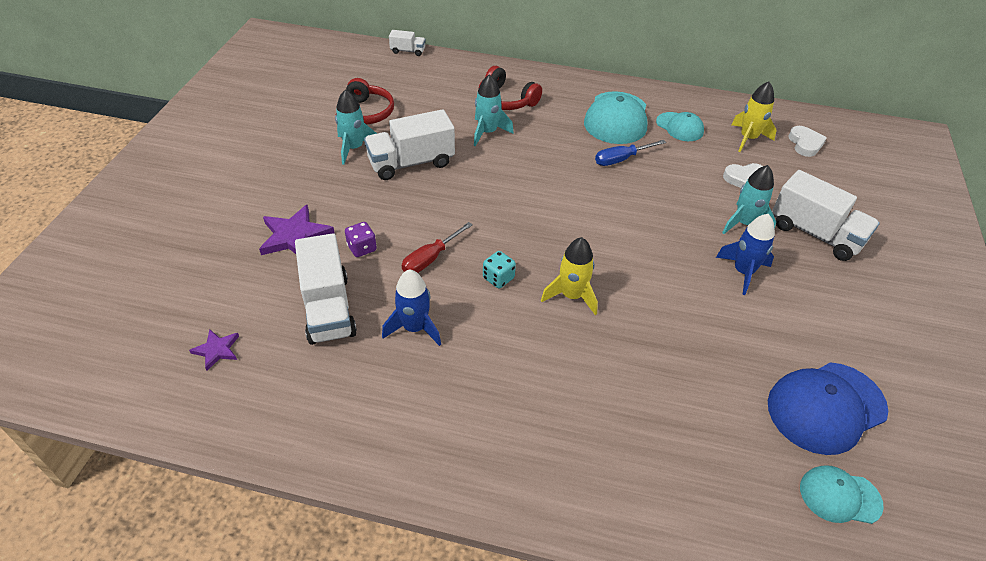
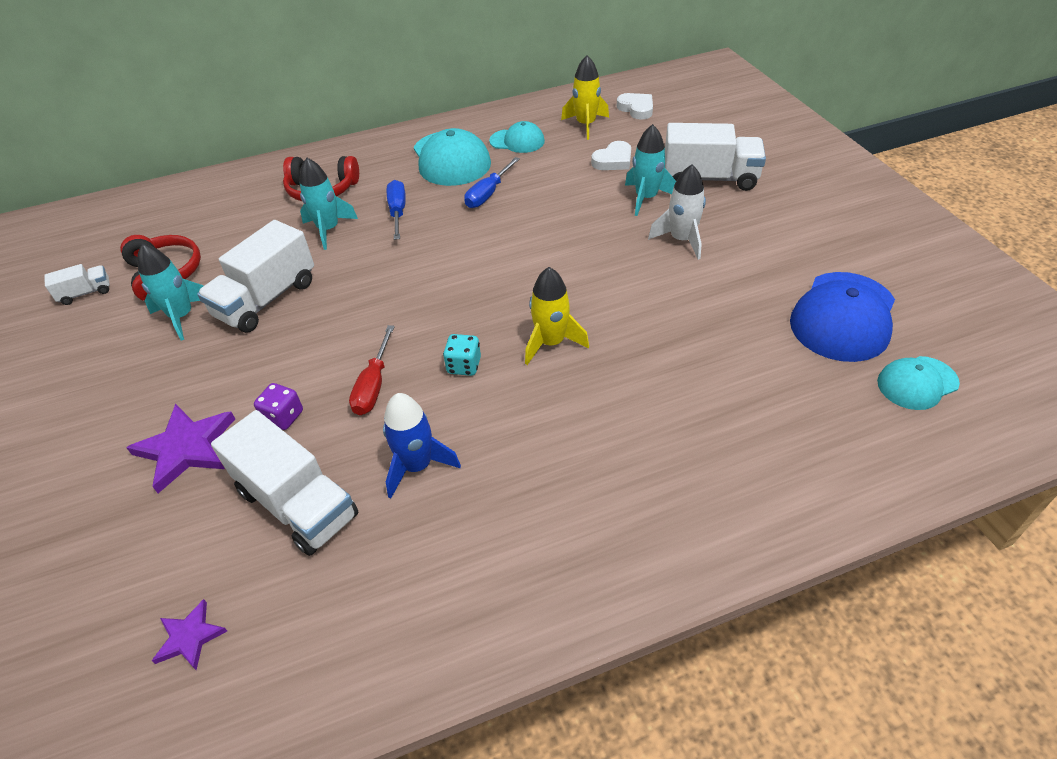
camera: 30 degrees left, 0 degrees up
(408, 51) = (163, 188): white truck -> white truck (86, 293)
(544, 142) = (398, 212): none -> blue screwdriver
(743, 272) = (681, 240): blue rocket -> white rocket

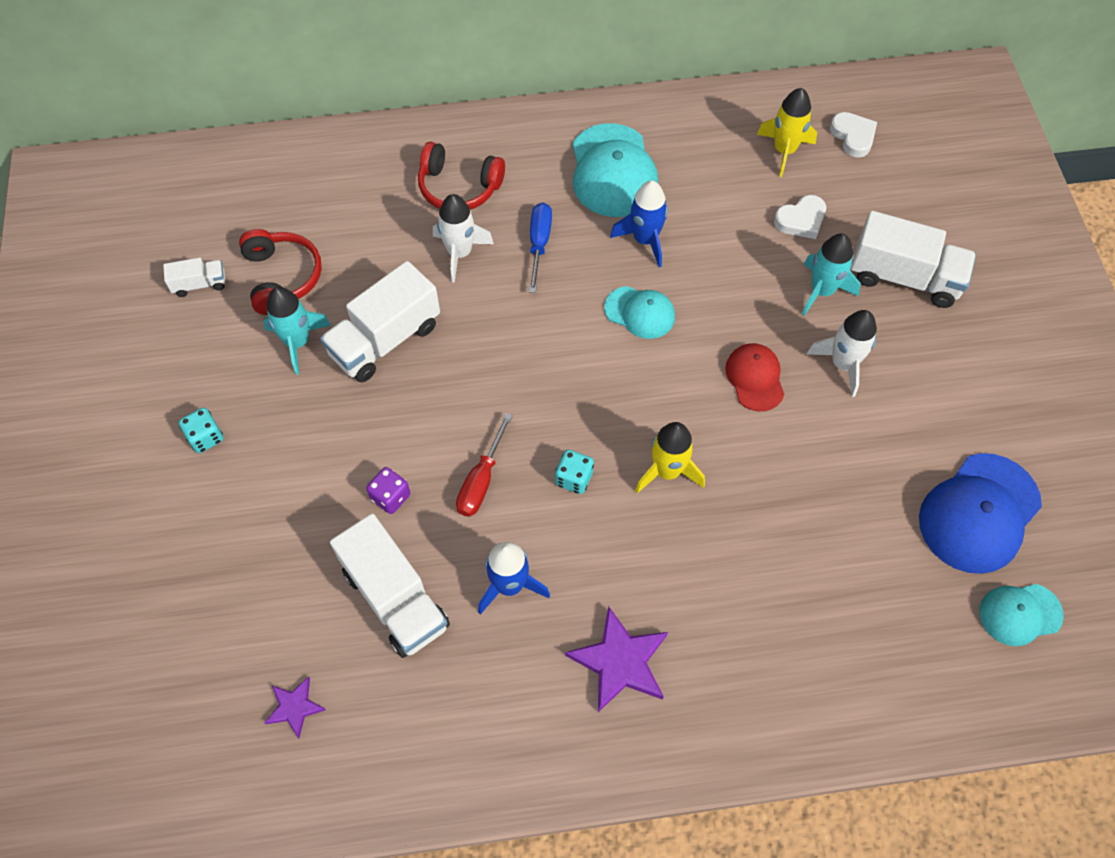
camera: 10 degrees right, 15 degrees up
(88, 407) = (206, 437): none -> turquoise dice
(186, 448) = (297, 510): purple star -> purple star (620, 661)
(328, 230) = (460, 253): turquoise rocket -> white rocket
(488, 194) = (645, 240): blue screwdriver -> blue rocket
(517, 141) = (696, 159): turquoise cap -> turquoise cap (640, 312)
(609, 263) = (755, 378): none -> red cap

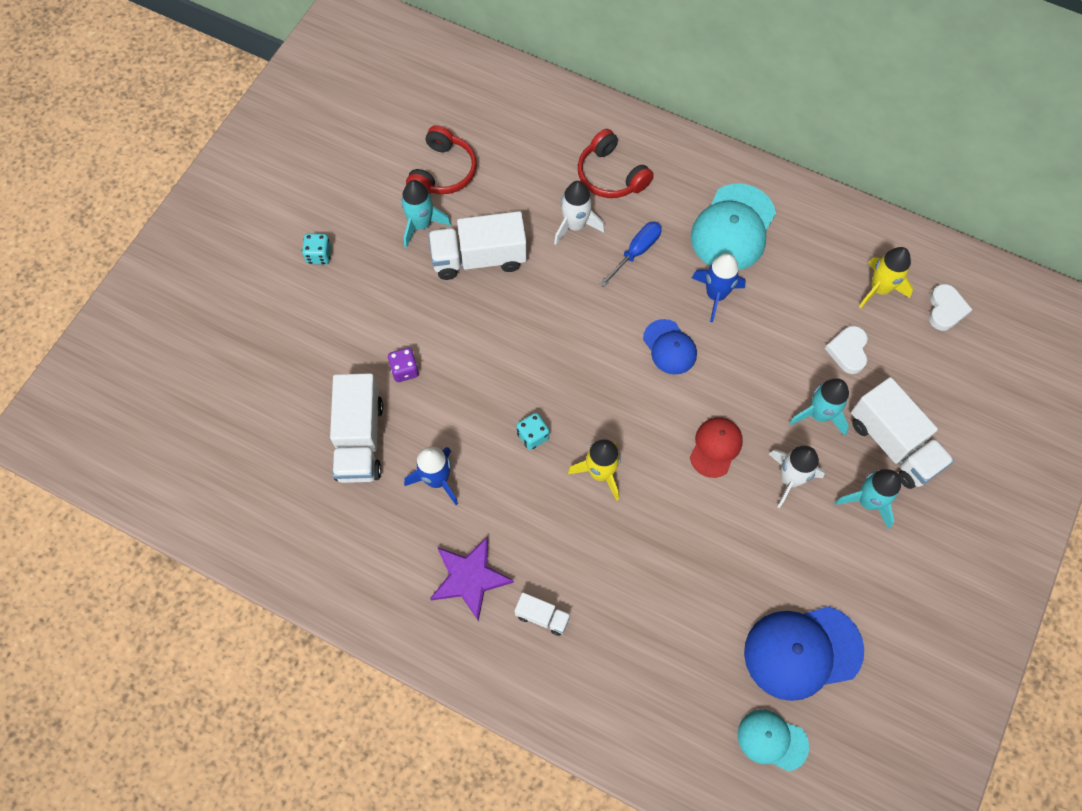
camera: 35 degrees right, 5 degrees up
(200, 284) = (387, 144): white truck -> white truck (542, 617)
(294, 707) = (252, 467): purple star -> none
(481, 481) = (470, 397): red screwdriver -> none
(640, 312) = (669, 347): turquoise cap -> blue cap
(801, 220) = (848, 351): white heart -> white heart turned 90 degrees clockwise
(924, 341) = (867, 501): none -> turquoise rocket

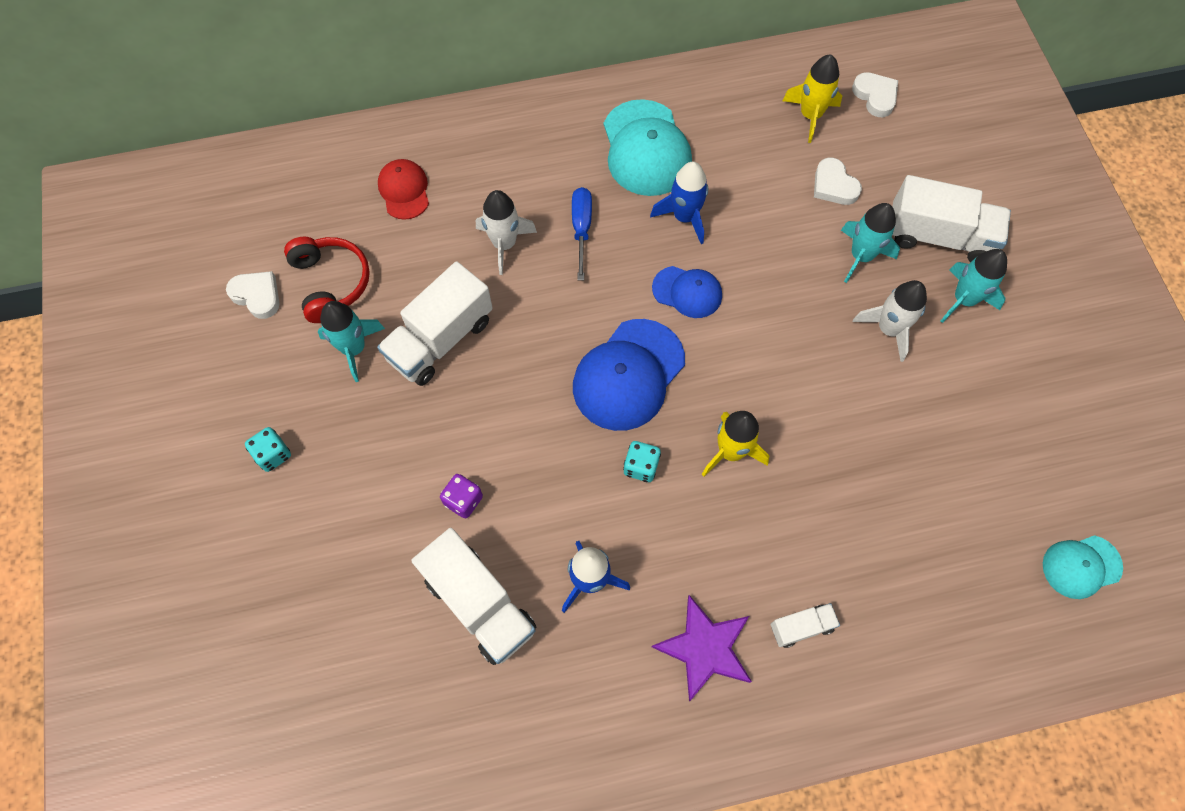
camera: 40 degrees left, 0 degrees up
(392, 148) = (257, 296): none -> white heart
(611, 175) = (496, 176): red headphones -> none
(715, 447) = (805, 350): red cap -> red cap (404, 190)
(802, 651) = (1033, 469): blue cap -> blue cap (628, 375)

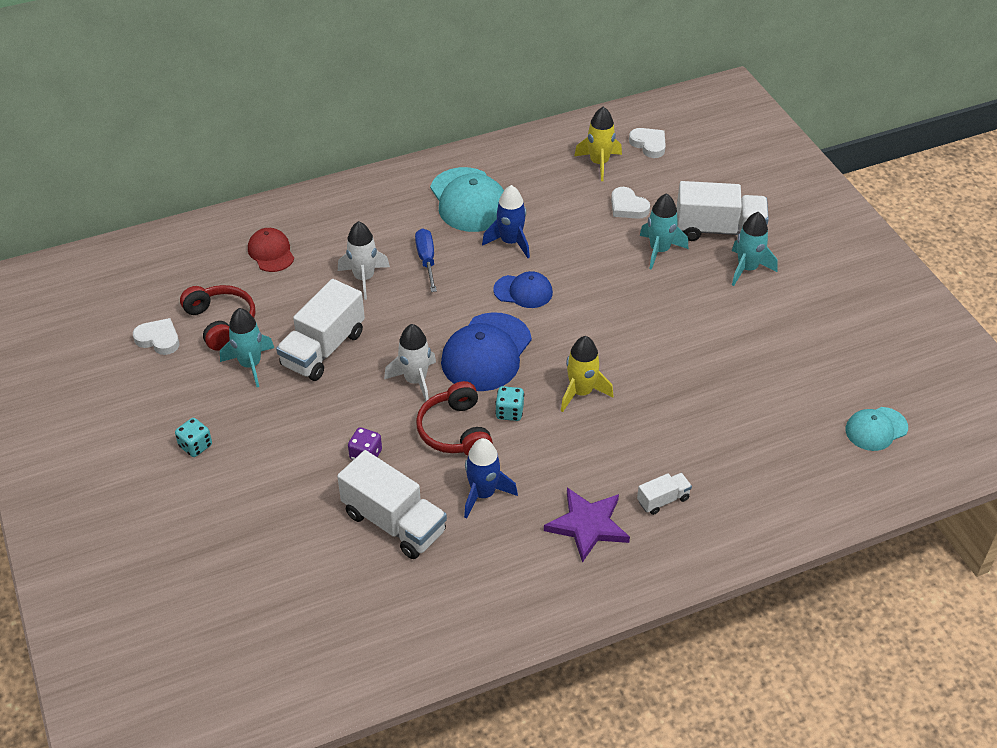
camera: 10 degrees left, 20 degrees down
(572, 483) = (455, 431): none -> red headphones
(888, 329) = (691, 295): white rocket -> white rocket (415, 380)

